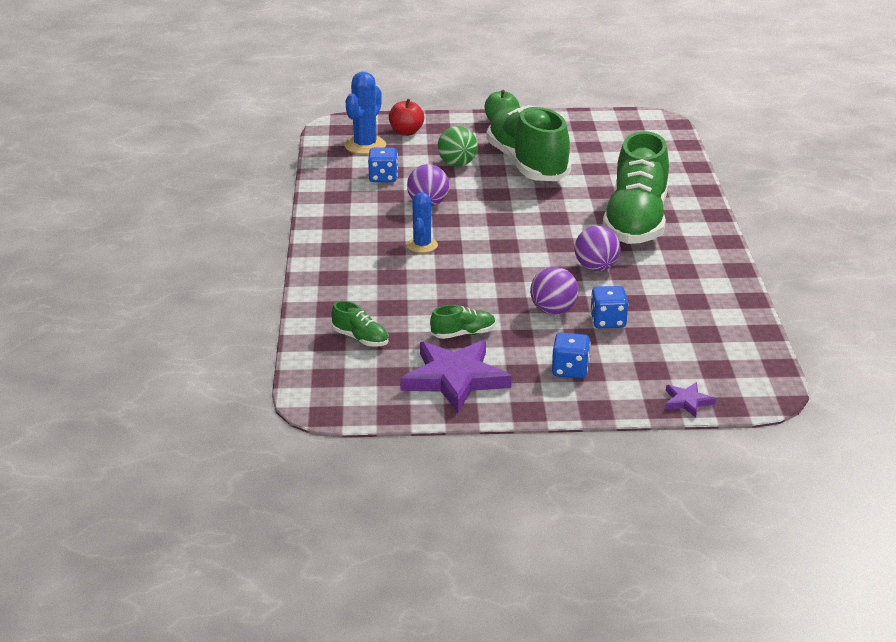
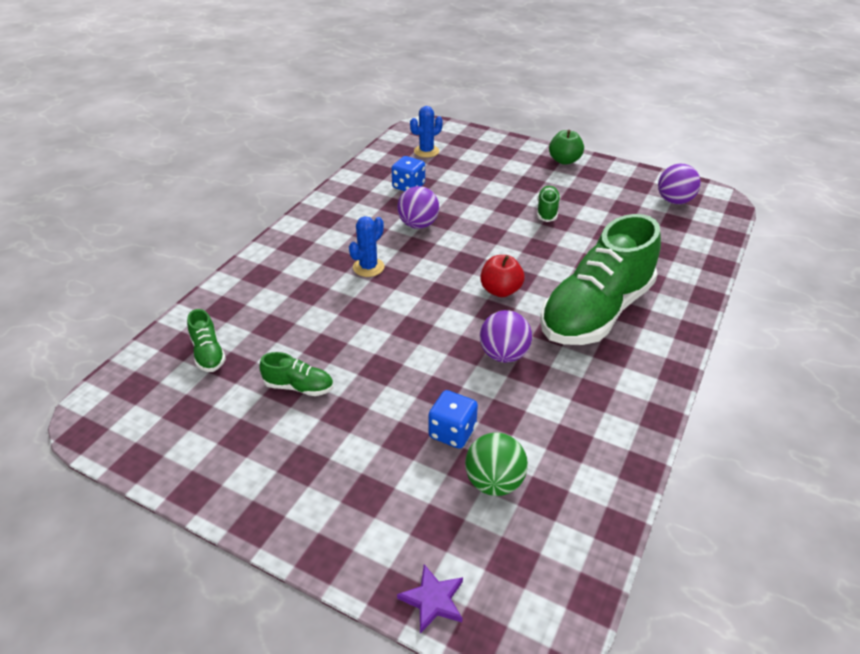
camera: 30 degrees right, 10 degrees up
(365, 145) = (426, 151): blue cactus -> blue cactus, size x0.66
(406, 132) = (472, 148): red apple -> red apple (500, 290)
(455, 379) = (234, 442): purple star -> none
(457, 164) = (484, 192): green ball -> green ball (494, 482)
(527, 164) = (547, 211): green shoe -> green shoe, size x0.41
(553, 311) = (410, 393): purple ball -> purple ball (674, 201)
(570, 370) = (351, 484): blue dice -> none

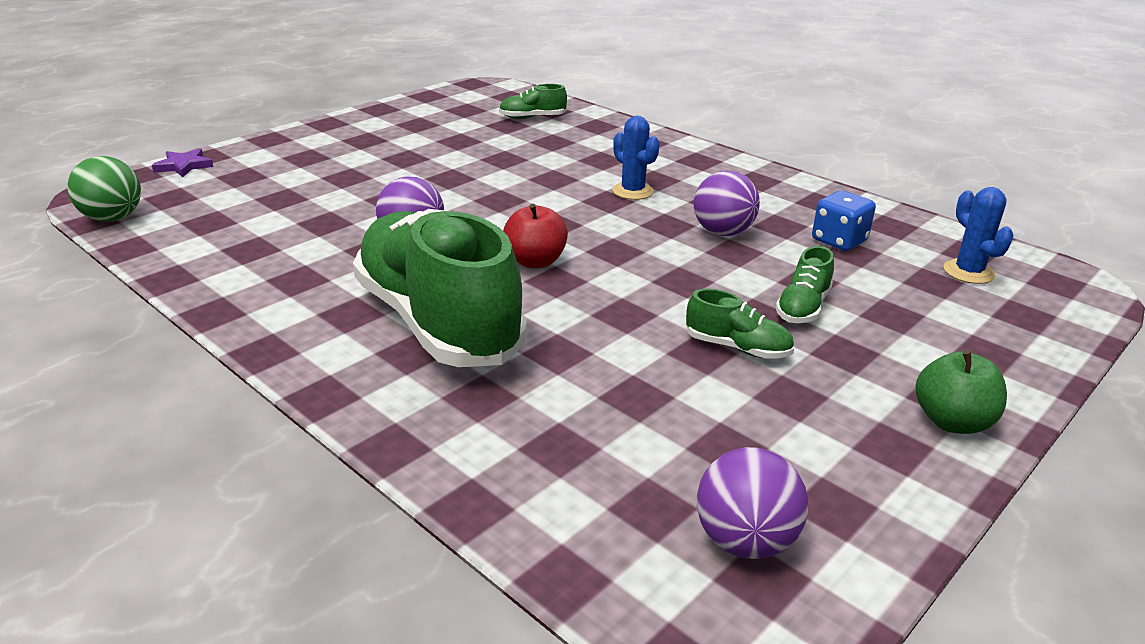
camera: 105 degrees right, 10 degrees down
(299, 387) = (457, 145): green shoe -> green shoe (802, 308)
(452, 432) = (332, 196): blue dice -> none
(494, 482) = (253, 204): green ball -> green ball (113, 218)

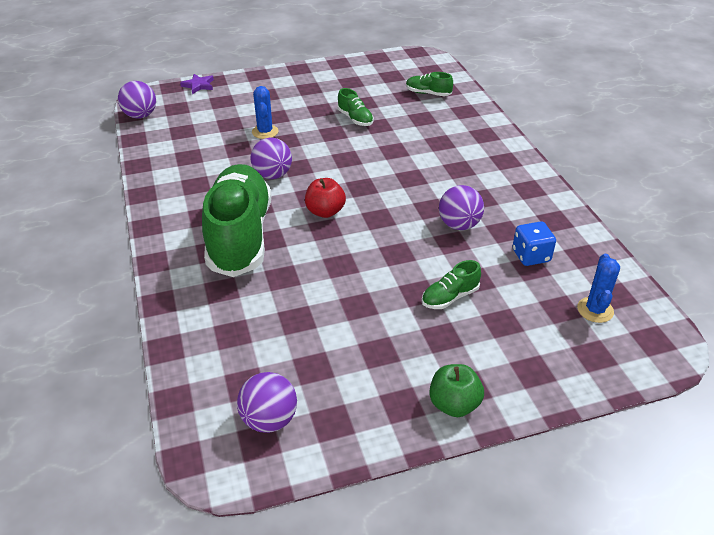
camera: 30 degrees right, 10 degrees up
(113, 218) = (140, 116): green ball -> purple ball
(633, 191) = (434, 175): blue cactus -> blue cactus (265, 132)
(737, 348) = (381, 310): green shoe -> green shoe (355, 119)

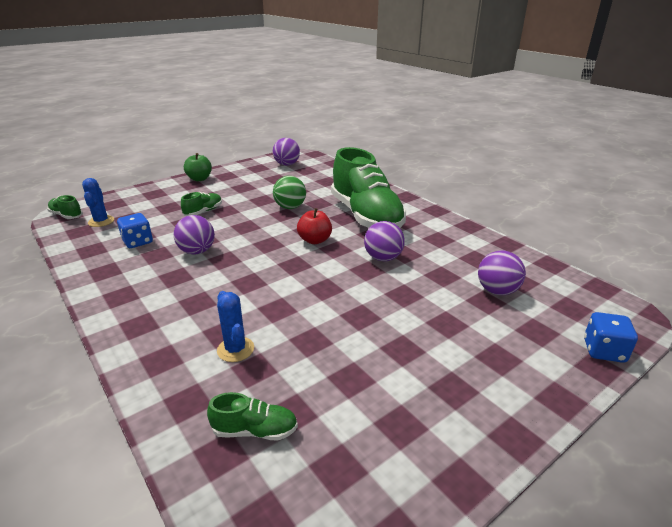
camera: 160 degrees right, 10 degrees down
(140, 116) = (589, 288): purple ball -> purple ball (497, 291)
(198, 85) = (604, 351): purple star -> blue dice
(265, 132) = (436, 299): blue cactus -> blue cactus (235, 349)
(326, 277) = (290, 207): none -> green ball
(355, 119) = (346, 344): green shoe -> green shoe (66, 215)

